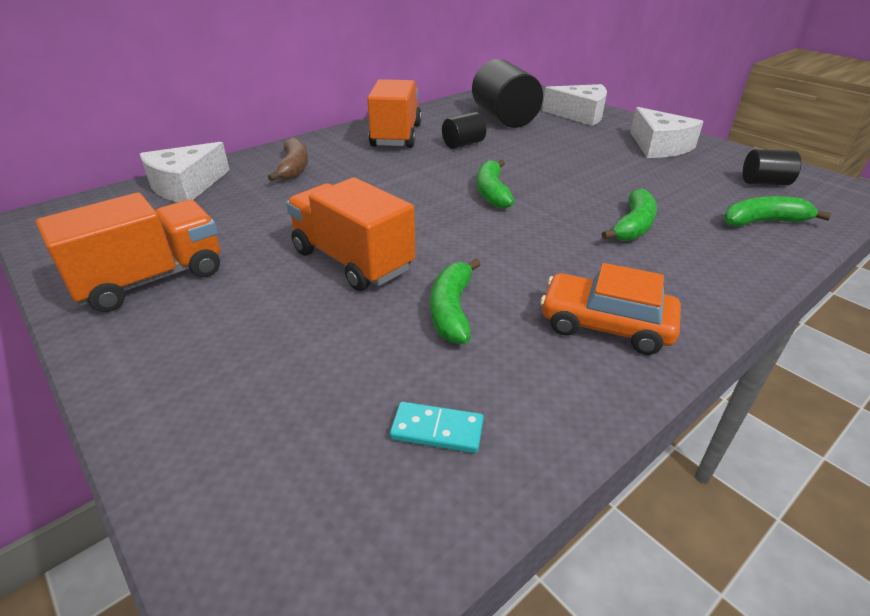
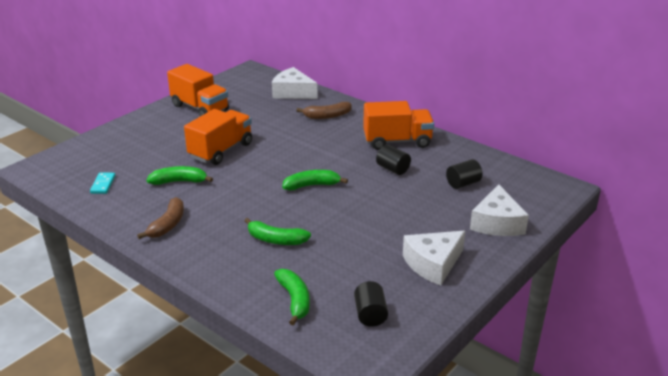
camera: 80 degrees right, 5 degrees down
(504, 118) = (463, 183): black cylinder -> black cylinder, size x0.53
(605, 325) = (168, 225): orange car -> brown banana

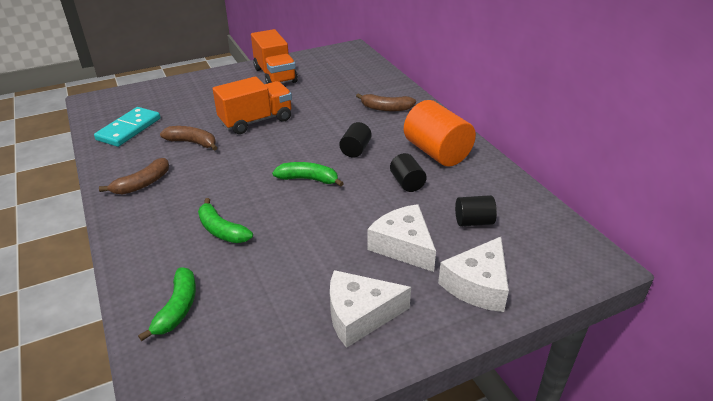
camera: 25 degrees right, 5 degrees up
(103, 184) = (129, 129): turquoise domino -> turquoise domino, size x1.85
(179, 181) = (192, 142): green banana -> brown banana
(292, 92) = (372, 77): white cheese -> white cheese (403, 246)
(370, 314) = (237, 357): black cylinder -> black cylinder (355, 150)
(397, 141) = (437, 152): orange truck -> orange cylinder

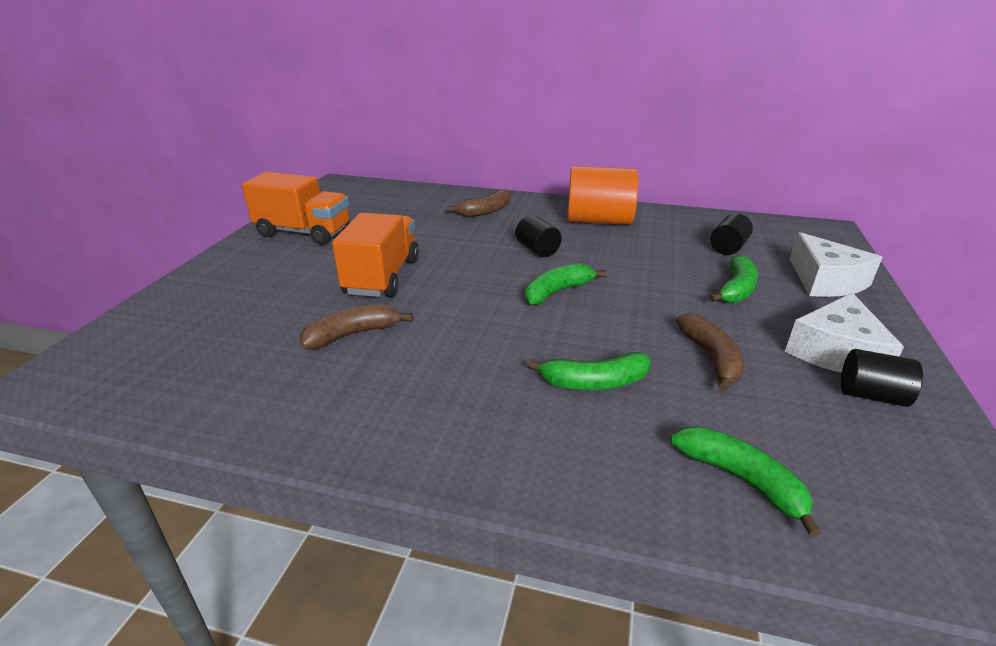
camera: 50 degrees left, 5 degrees down
(129, 129) = (214, 373): turquoise domino -> none
(142, 184) = (392, 411): brown banana -> brown banana (711, 358)
(403, 246) = (736, 289): white cheese -> green banana
(407, 183) = (632, 250): black cylinder -> black cylinder (871, 395)

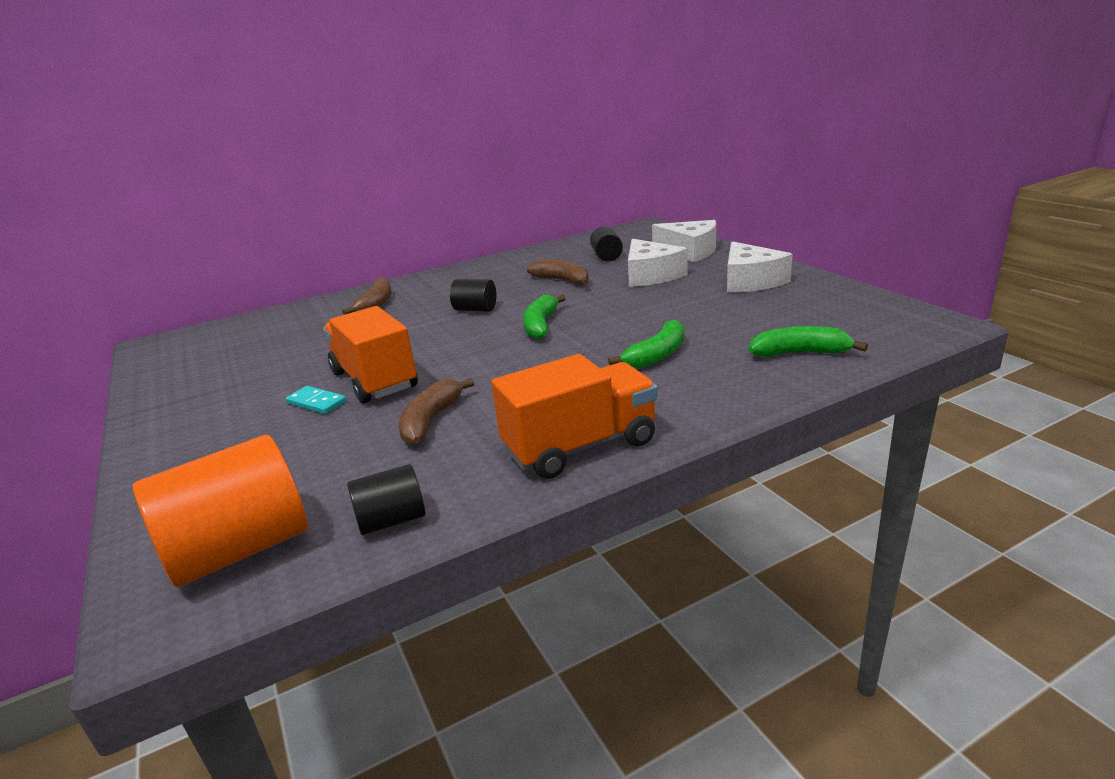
camera: 40 degrees left, 5 degrees down
(304, 232) = (208, 391): orange truck -> orange truck (580, 446)
(329, 275) = (316, 402): none -> turquoise domino
(598, 221) = (488, 275): orange cylinder -> orange cylinder (240, 549)
(711, 358) = (697, 313): brown banana -> brown banana (562, 280)
(736, 289) = (650, 275): green banana -> white cheese
(871, 395) = (794, 291): black cylinder -> black cylinder (392, 520)

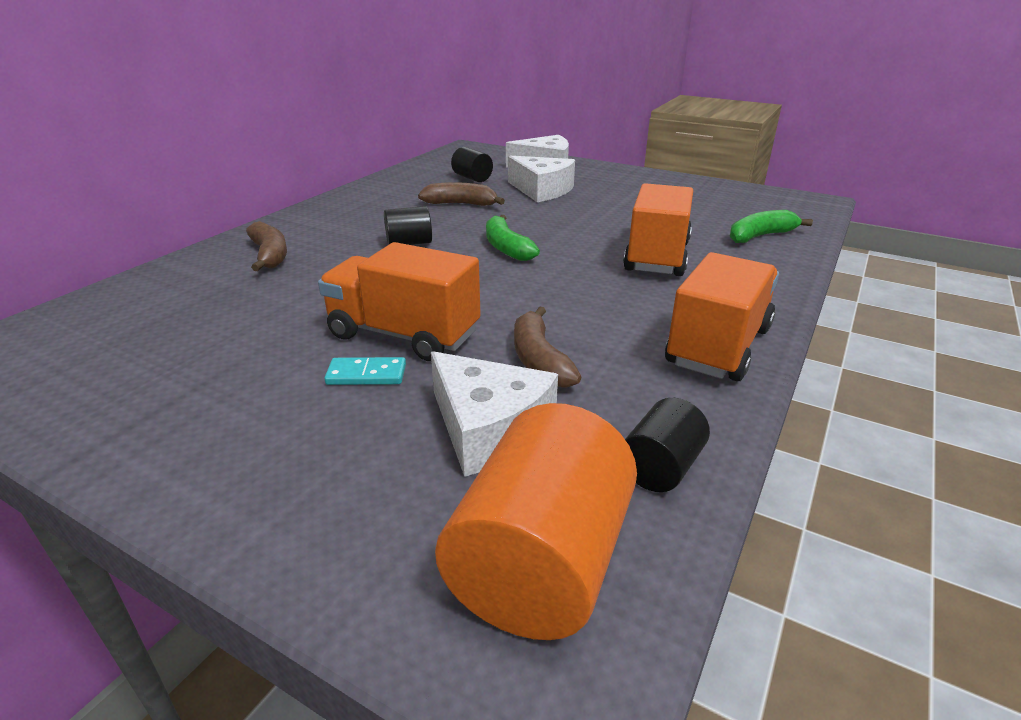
camera: 35 degrees left, 5 degrees up
(657, 355) = (657, 256): green banana -> orange truck
(750, 281) = (635, 186): white cheese -> white cheese (489, 429)

